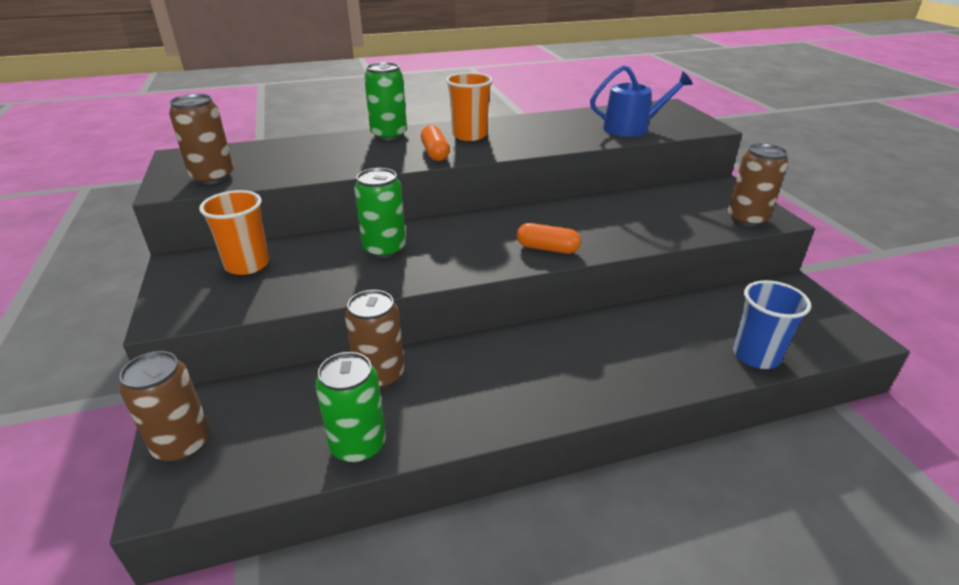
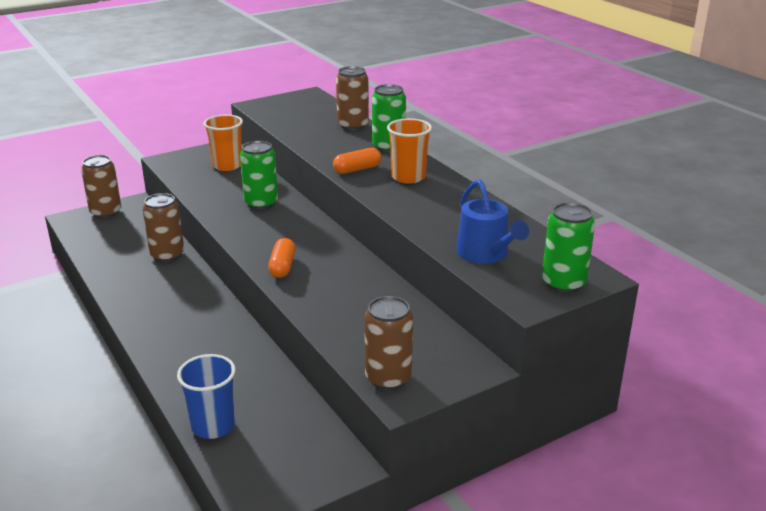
camera: 75 degrees right, 5 degrees down
(213, 177) = (277, 111): brown can -> brown can (353, 126)
(358, 445) = (104, 261): green can -> green can (563, 283)

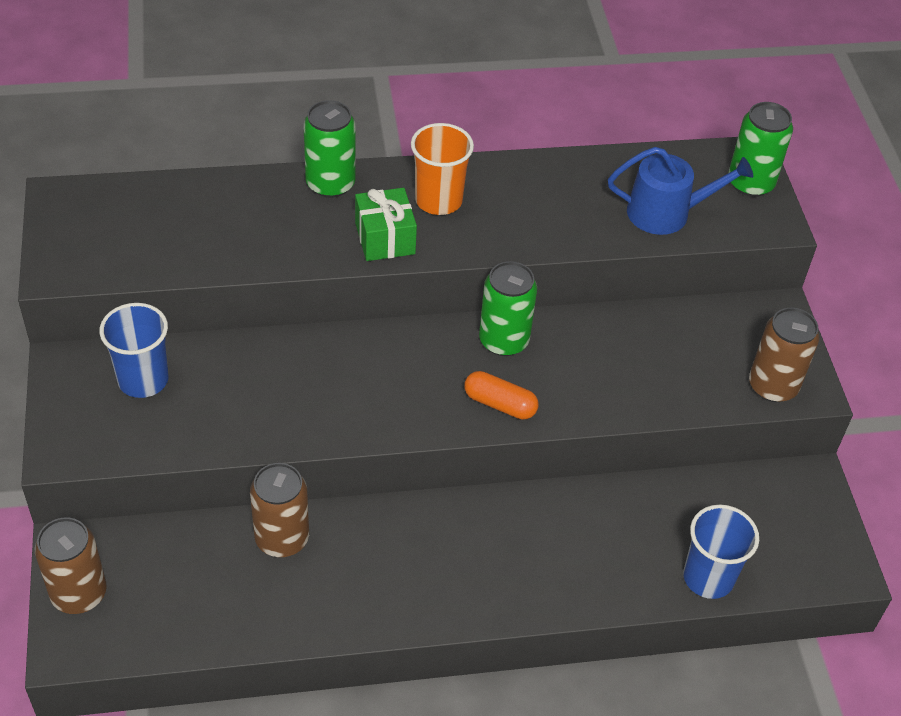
camera: 70 degrees left, 20 degrees up
(227, 165) = (143, 380): orange cup -> blue cup
(261, 203) = (304, 375): green can -> green can (503, 340)
(353, 126) = (229, 192): brown can -> none
(357, 169) = (385, 238): orange capsule -> green gift

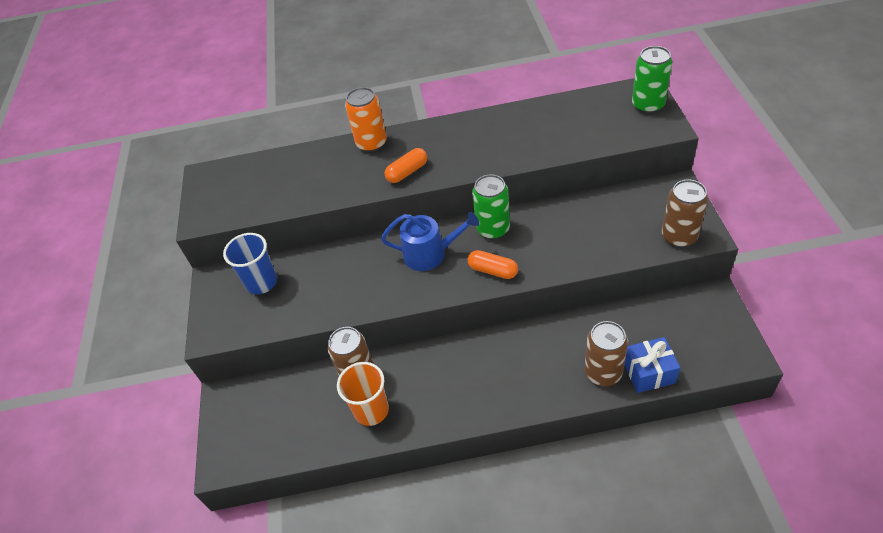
camera: 10 degrees right, 0 degrees up
(79, 593) = (228, 426): brown can -> brown can (603, 372)
(330, 184) = (371, 143): green can -> orange can
(385, 238) = (407, 172): green gift -> orange capsule
(438, 200) = (441, 144): orange cup -> orange cup (371, 410)
(666, 213) = (592, 131): blue watering can -> blue watering can (430, 254)
(708, 577) = (649, 372): blue cup -> blue gift

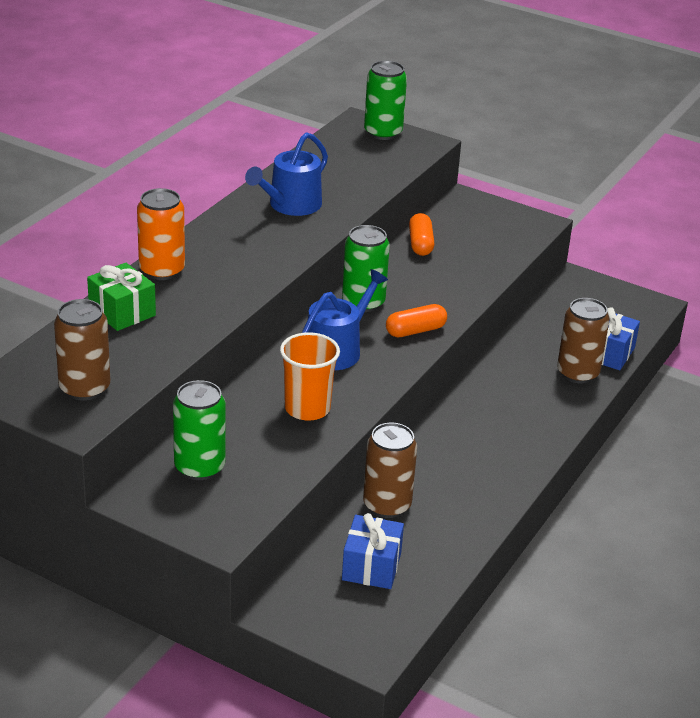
camera: 60 degrees left, 15 degrees down
(261, 282) = (199, 467): blue cup -> green can
(297, 408) = (371, 566): none -> blue gift
(315, 160) = (122, 312): none -> green gift
(371, 410) = (442, 519): orange cup -> orange cup (307, 408)
(407, 172) = (247, 274): orange capsule -> orange capsule (420, 244)
(504, 134) = (290, 205): none -> blue watering can
(679, 236) = (521, 232): brown can -> brown can (84, 388)

